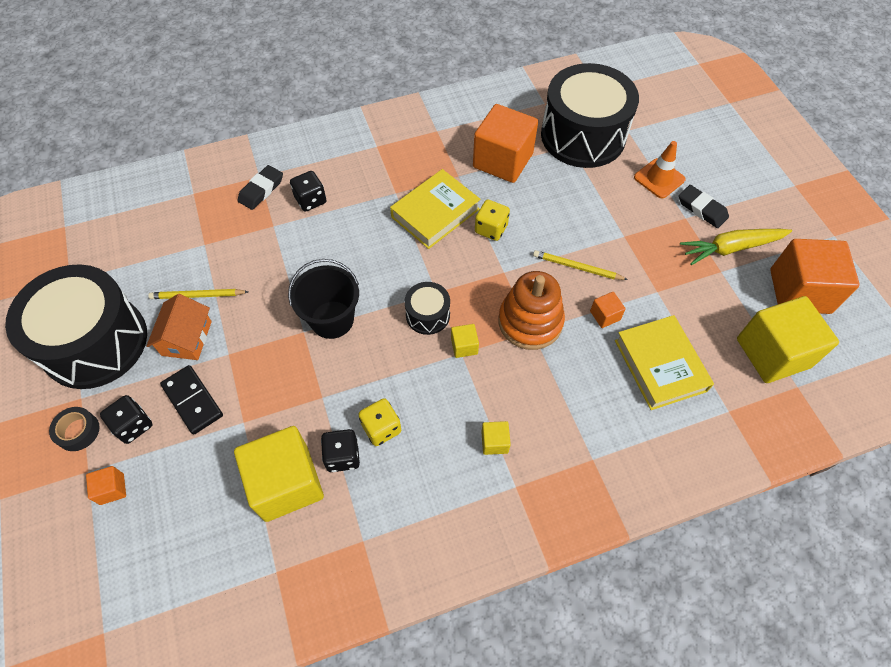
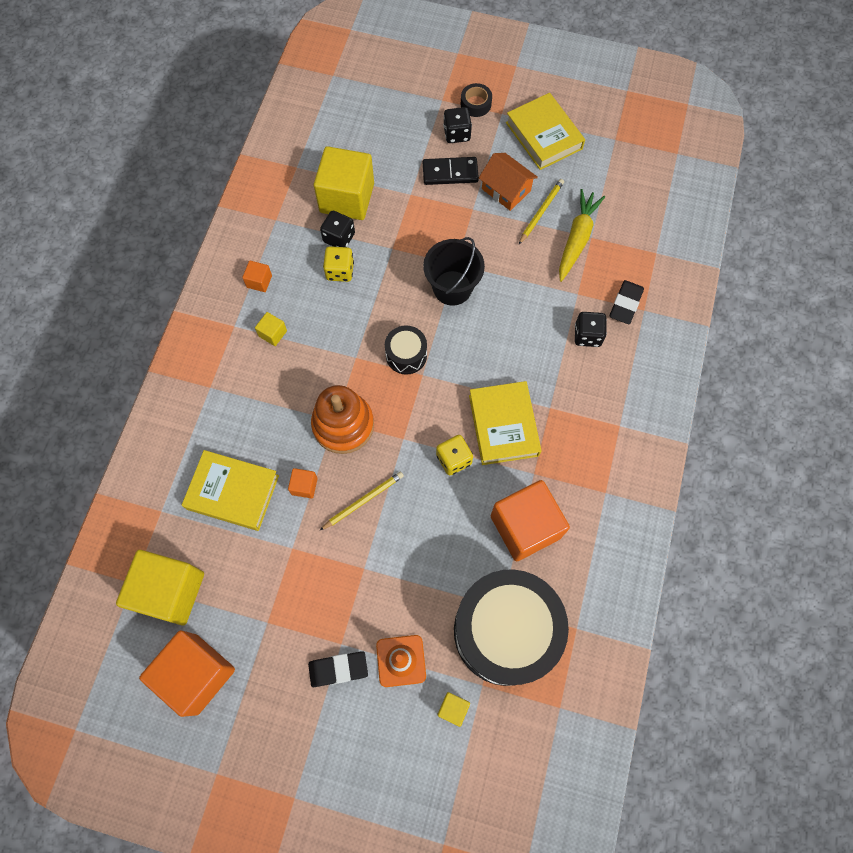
camera: 125 degrees right, 10 degrees up
(95, 342) = (543, 136): black drum -> yellow book
(112, 489) = (419, 107): orange cube -> orange cube (259, 281)
(261, 190) = (625, 304): black eraser -> black eraser turned 45 degrees clockwise
(464, 346) = (360, 363): yellow cube -> yellow cube (453, 709)
(731, 248) = (280, 655): yellow carrot -> yellow carrot (577, 239)

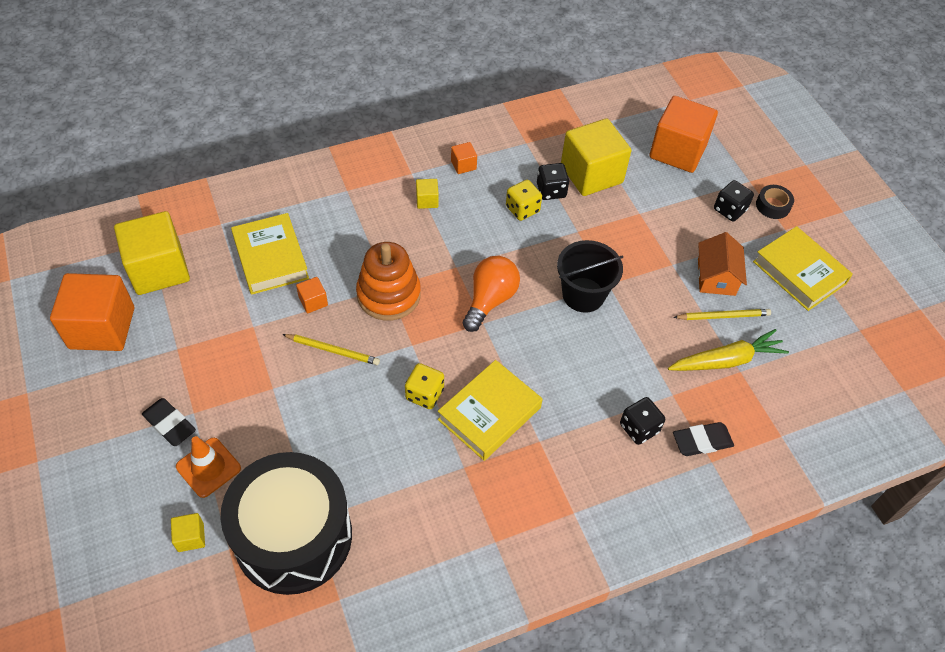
camera: 50 degrees right, 15 degrees down
(406, 355) = (490, 300): black drum -> orange light bulb
(450, 172) = (688, 227): black domino -> none
(525, 526) = (406, 491): orange cube -> orange cube (677, 151)
(543, 136) = (799, 272): yellow book -> yellow book turned 60 degrees counterclockwise

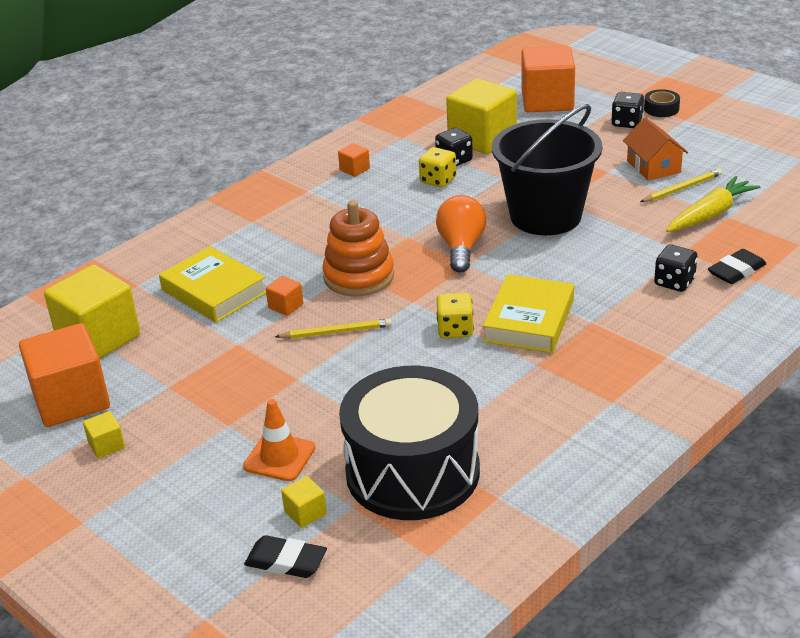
camera: 20 degrees left, 20 degrees down
(169, 424) = (209, 442): black eraser -> black eraser (286, 561)
(427, 200) = (340, 203): yellow cube -> yellow cube (106, 445)
(583, 295) = (545, 216): black bucket -> black bucket, size x1.58
(799, 272) = (721, 141): yellow book -> none

